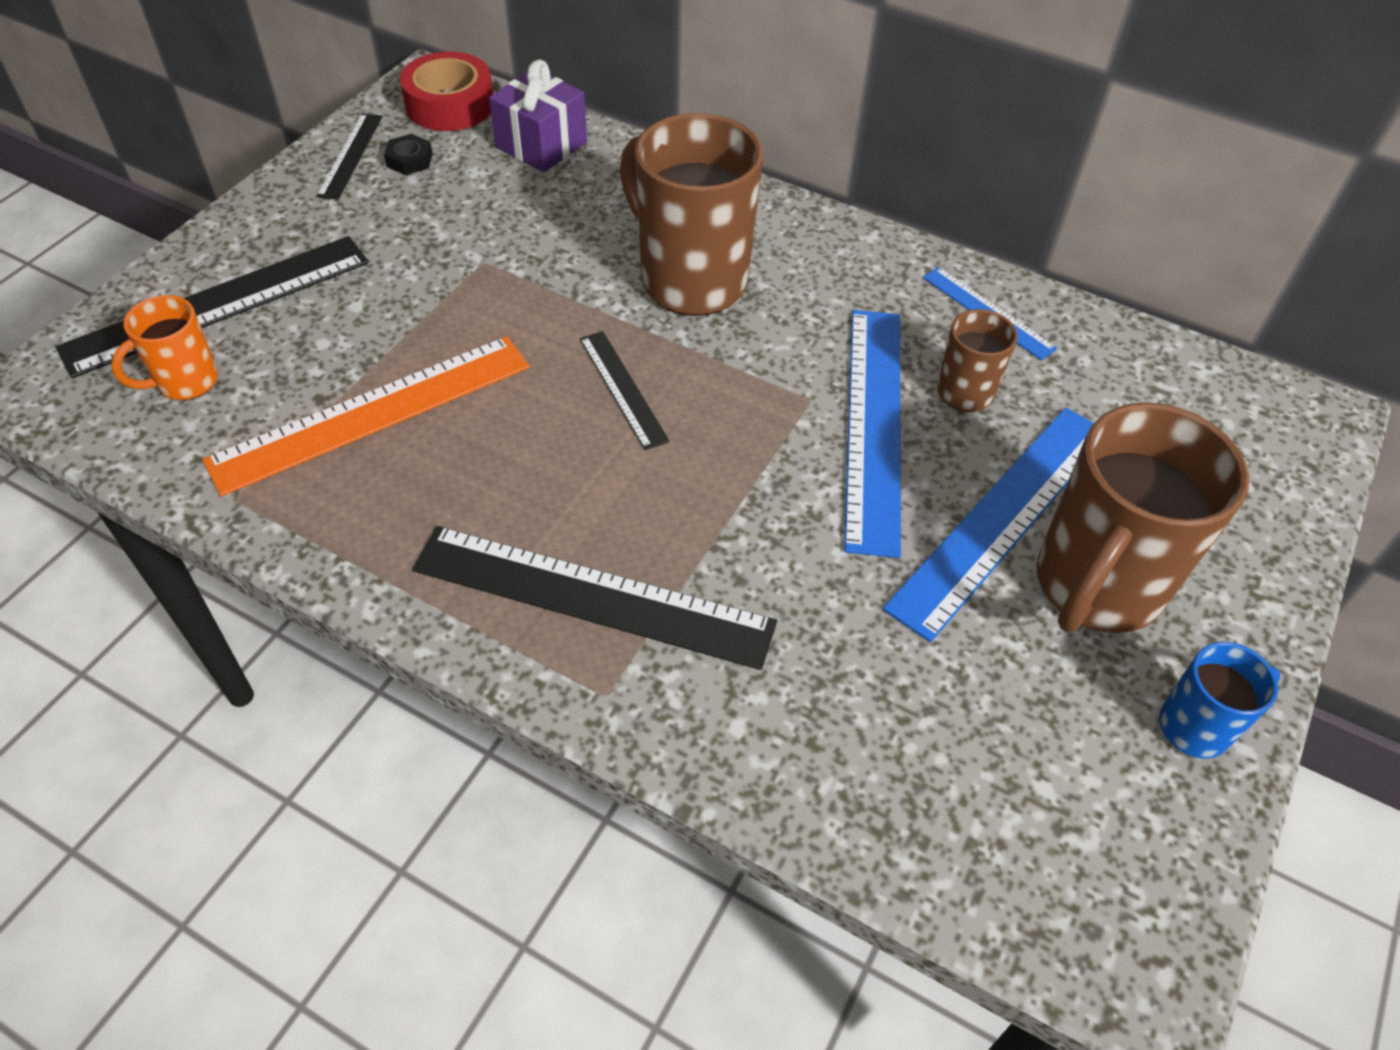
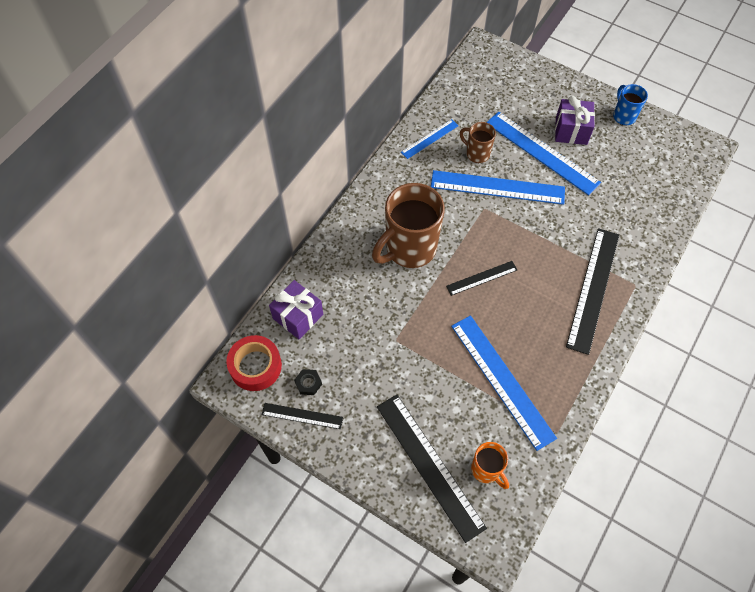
camera: 85 degrees left, 10 degrees up
(373, 413) = (502, 380): orange ruler -> blue ruler
(1096, 586) = (571, 131): brown mug -> purple gift

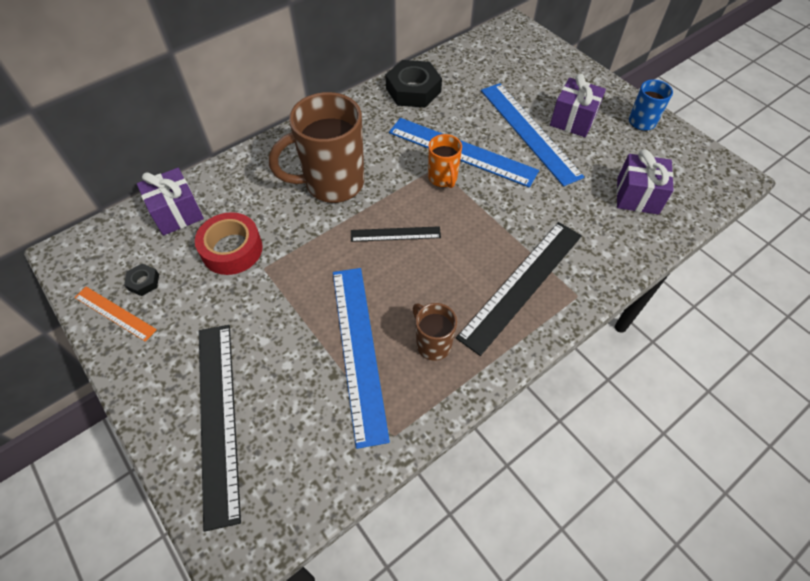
camera: 20 degrees right, 5 degrees down
(255, 366) = (102, 247): red tape -> red tape (232, 249)
(302, 416) = (115, 313): black ruler -> orange ruler
(429, 139) = (413, 90): blue ruler -> black nut
(477, 153) = (456, 115): brown mug -> brown mug (432, 344)
(486, 470) = (282, 449): orange mug -> orange mug (443, 178)
(645, 187) = (637, 196): none -> purple gift

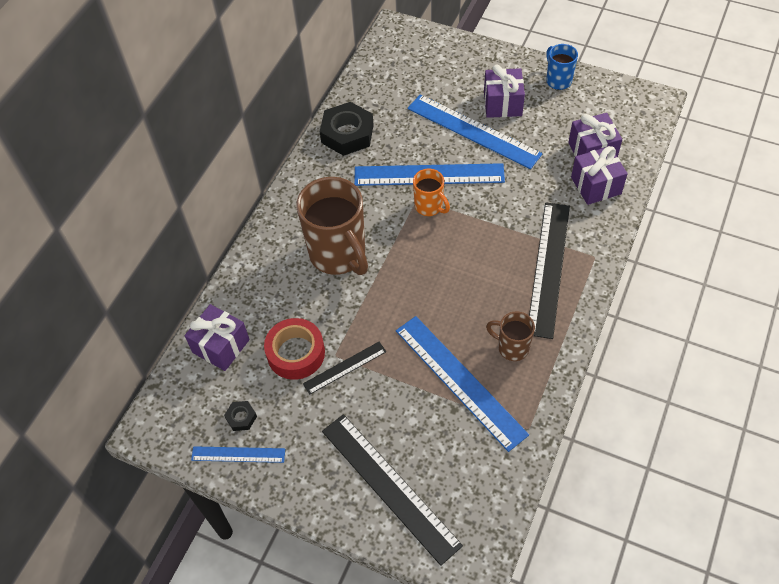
camera: 25 degrees left, 0 degrees up
(115, 313) = (238, 454): orange ruler -> blue ruler
(332, 183) = (338, 255): brown mug -> brown mug turned 75 degrees counterclockwise
(395, 234) = (423, 274): black ruler -> black ruler (344, 367)
(622, 229) = (596, 185): none -> purple gift

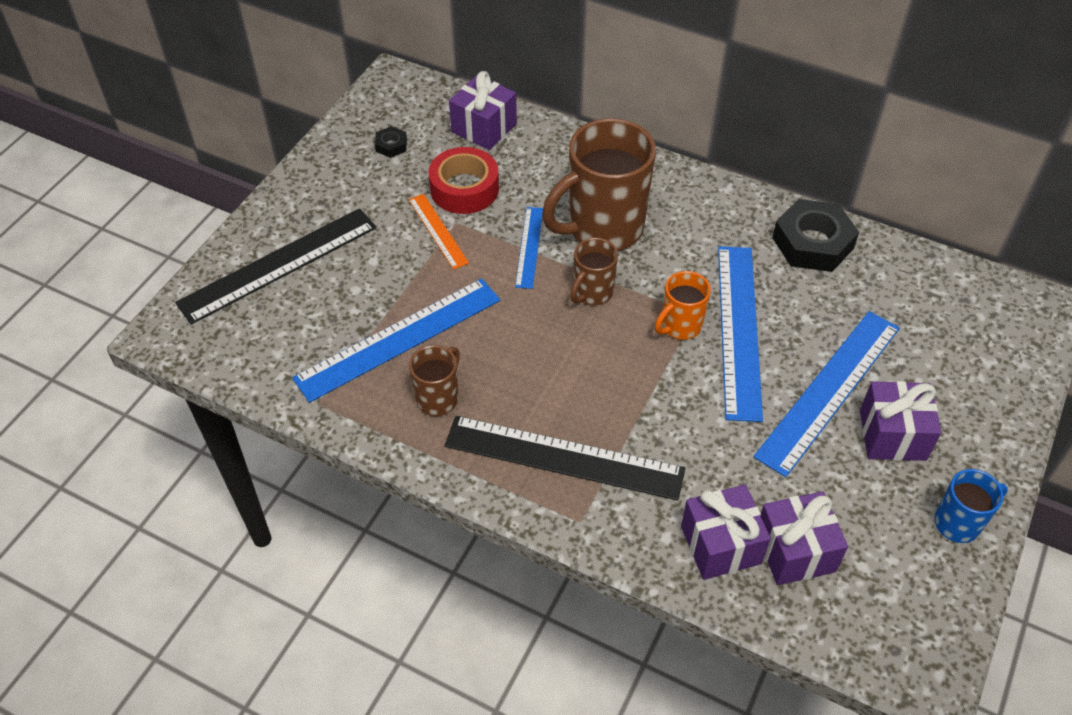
camera: 90 degrees right, 5 degrees down
(238, 454) = (348, 144): blue ruler -> blue ruler (529, 247)
(344, 367) = (438, 231): black ruler -> orange ruler
(403, 259) = (592, 293): none -> brown mug

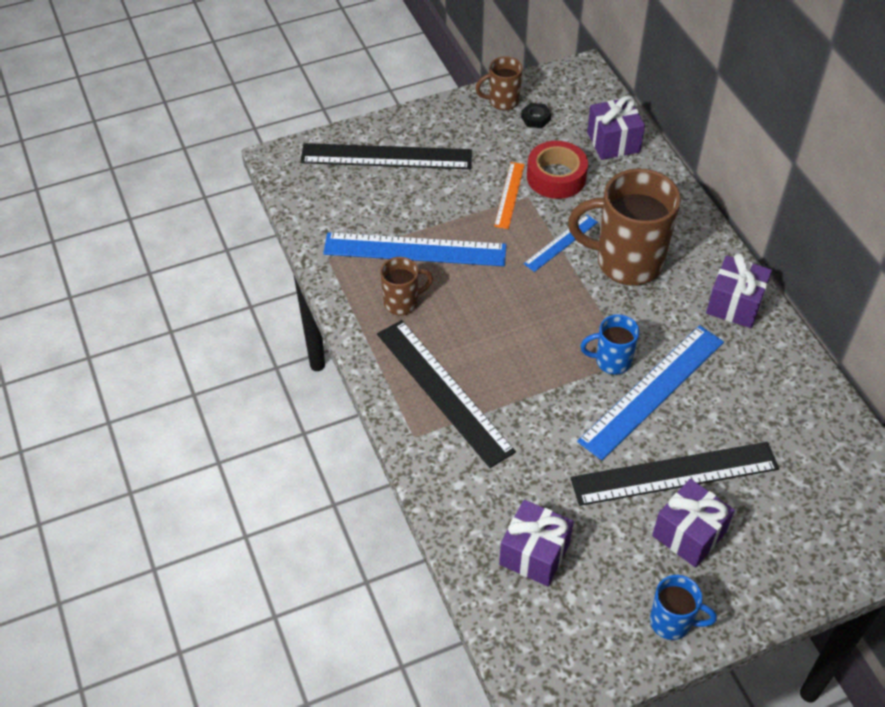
camera: 40 degrees right, 0 degrees up
(592, 293) = (572, 300): brown mug -> brown mug (502, 101)
(680, 326) = (611, 361): orange mug -> blue mug
(720, 545) = (488, 514): purple gift -> purple gift (734, 304)
(812, 243) = (778, 368): black nut -> none
(829, 390) = (674, 473): blue ruler -> black ruler

